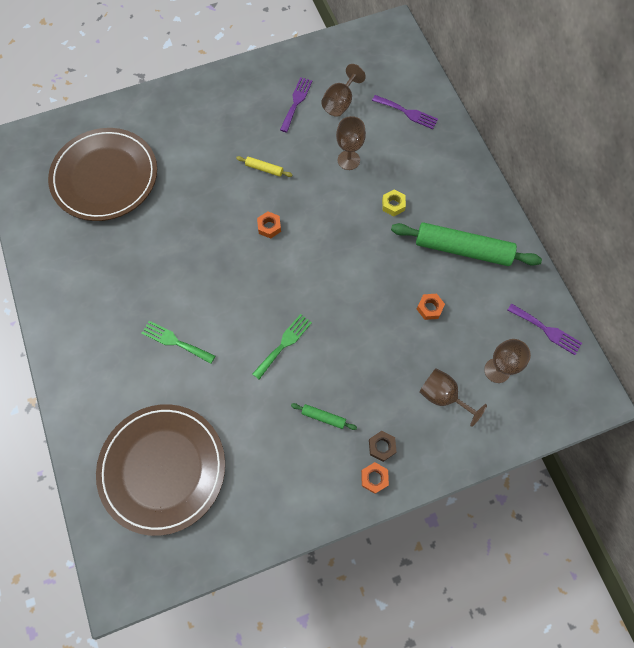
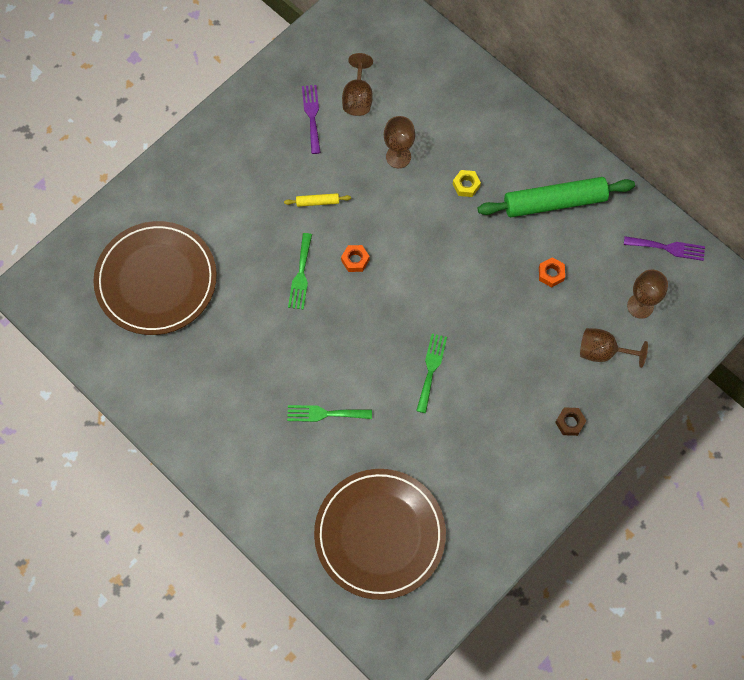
camera: 25 degrees left, 0 degrees up
(219, 220) = (301, 275): none -> green fork
(323, 417) = (503, 420): green rolling pin -> none
(374, 478) = (577, 454): orange nut -> none
(407, 113) = (432, 81): purple fork -> none

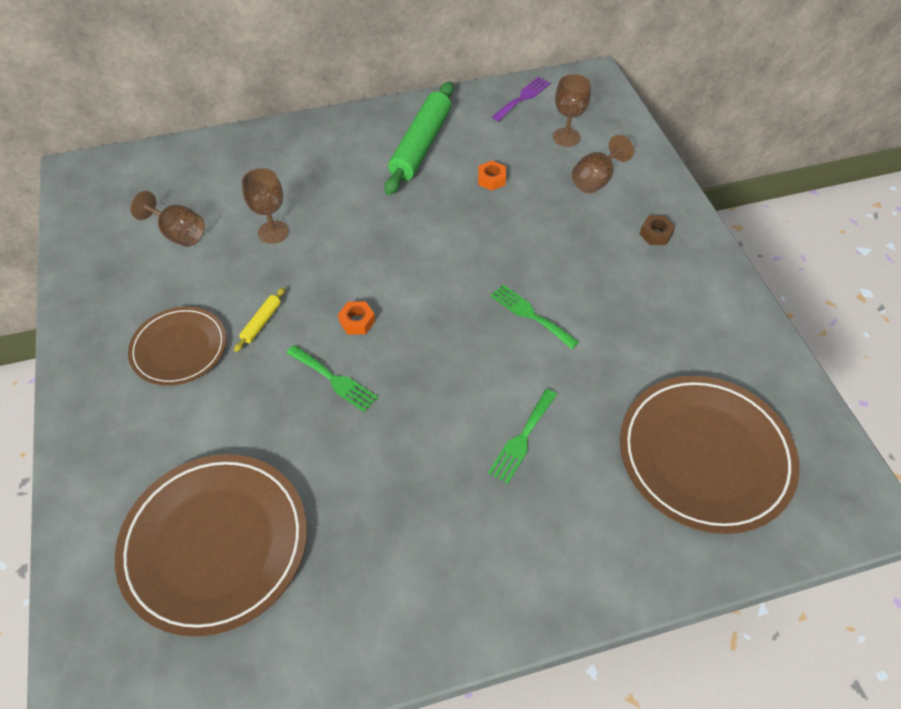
camera: 60 degrees left, 15 degrees down
(268, 167) = (179, 348): none -> brown plate
(312, 116) = (159, 280): purple fork -> none
(466, 185) = (350, 196): yellow nut -> none

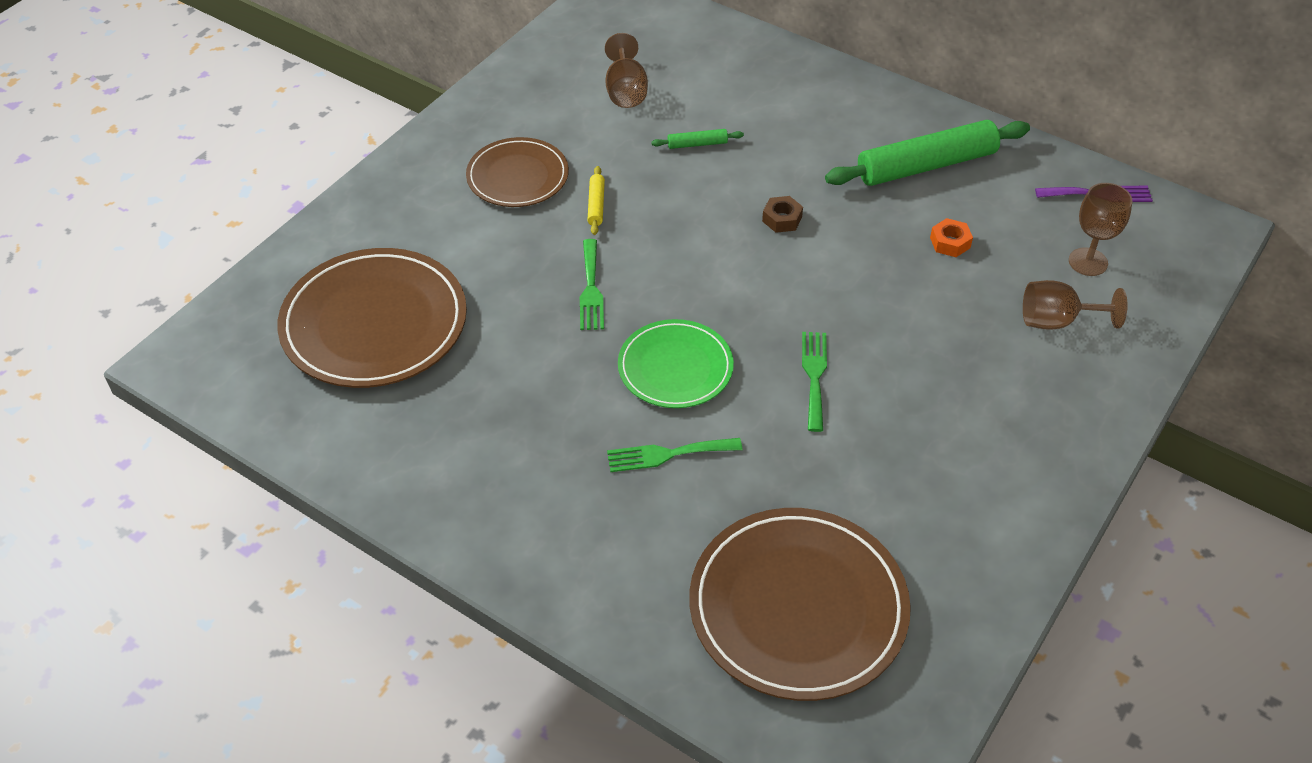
camera: 50 degrees right, 5 degrees down
(261, 323) = (596, 205): yellow rolling pin -> yellow rolling pin turned 75 degrees counterclockwise
(273, 232) = (697, 144): brown goblet -> green rolling pin
(357, 321) = (666, 262): orange nut -> none
(452, 381) = (675, 367): none -> green plate
(656, 234) = (1043, 413): brown nut -> brown nut (782, 219)

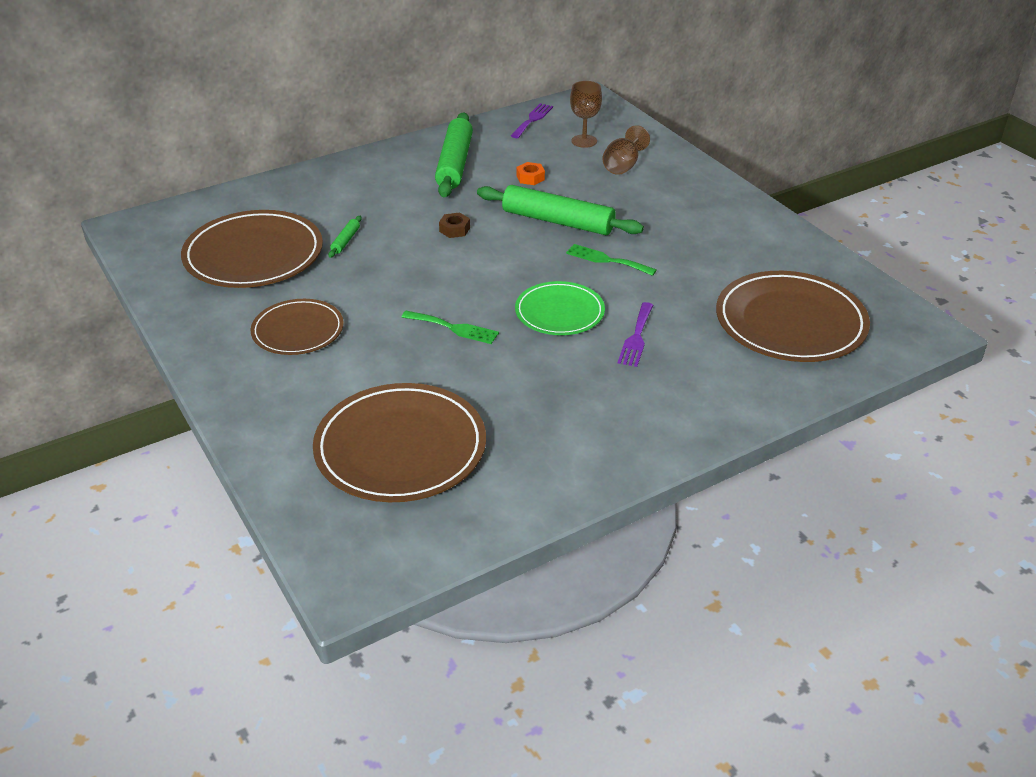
camera: 65 degrees left, 10 degrees down
(596, 205) = (367, 302): yellow rolling pin -> none
(625, 91) = (253, 255): brown goblet -> brown plate
(667, 454) = (636, 337): green fork -> purple fork
(868, 302) = (558, 221): none -> green rolling pin

